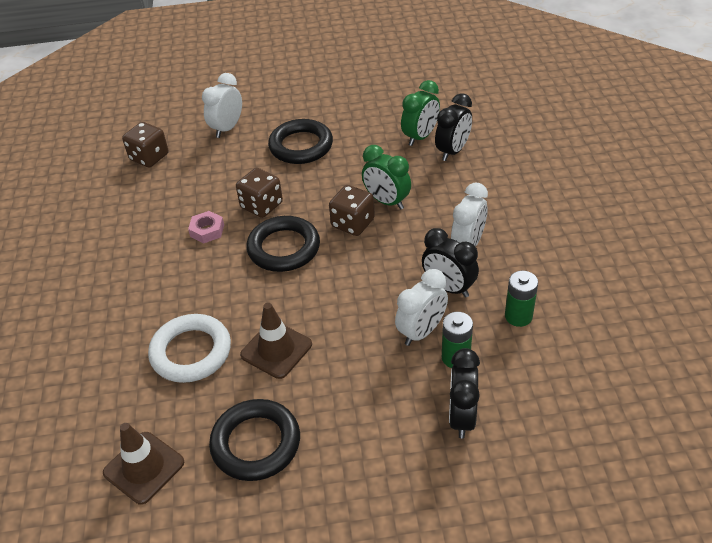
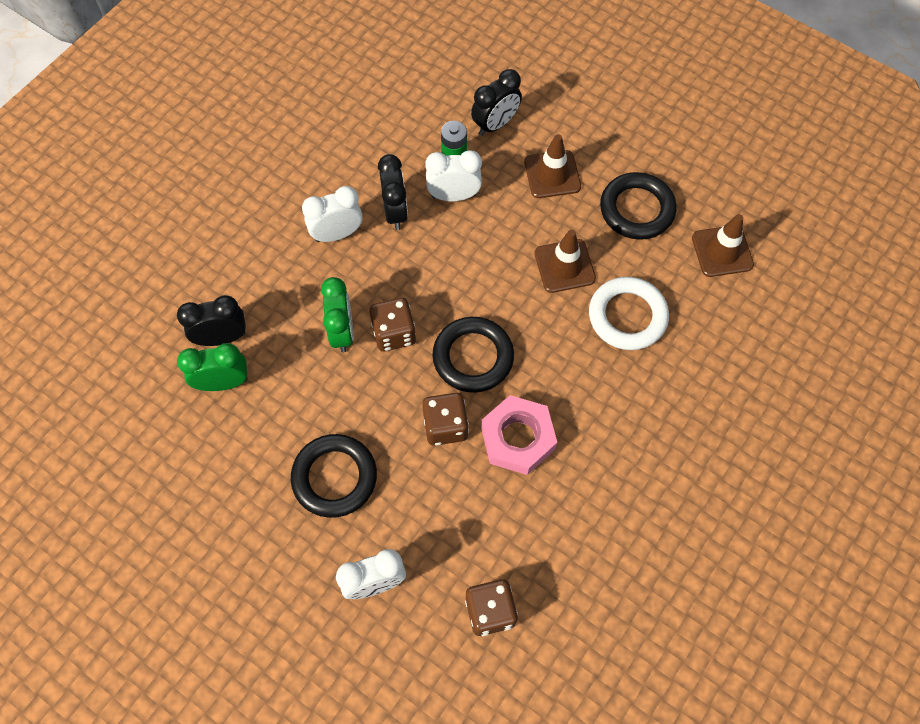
camera: 140 degrees left, 20 degrees up
(207, 230) = (517, 438): pink nut -> pink nut, size x1.82
(362, 413) = (552, 174): none -> brown traffic cone
(518, 316) = (379, 153): green battery -> none

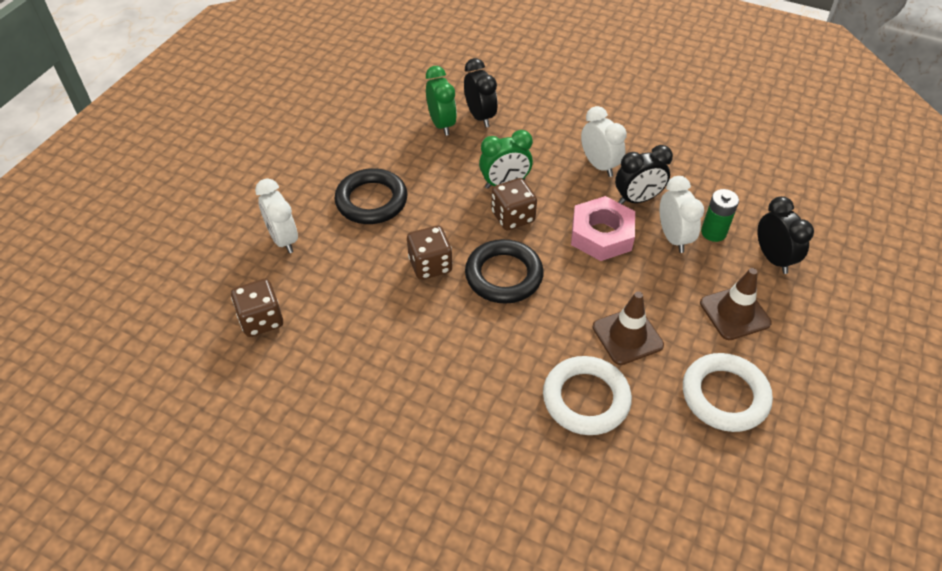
camera: 80 degrees right, 15 degrees down
(495, 124) = (773, 258): black clock -> black clock turned 150 degrees counterclockwise
(517, 438) = (428, 319): pink nut -> pink nut (601, 235)
(637, 209) = (725, 396): black ring -> white ring
(722, 251) = (704, 490): brown traffic cone -> none

